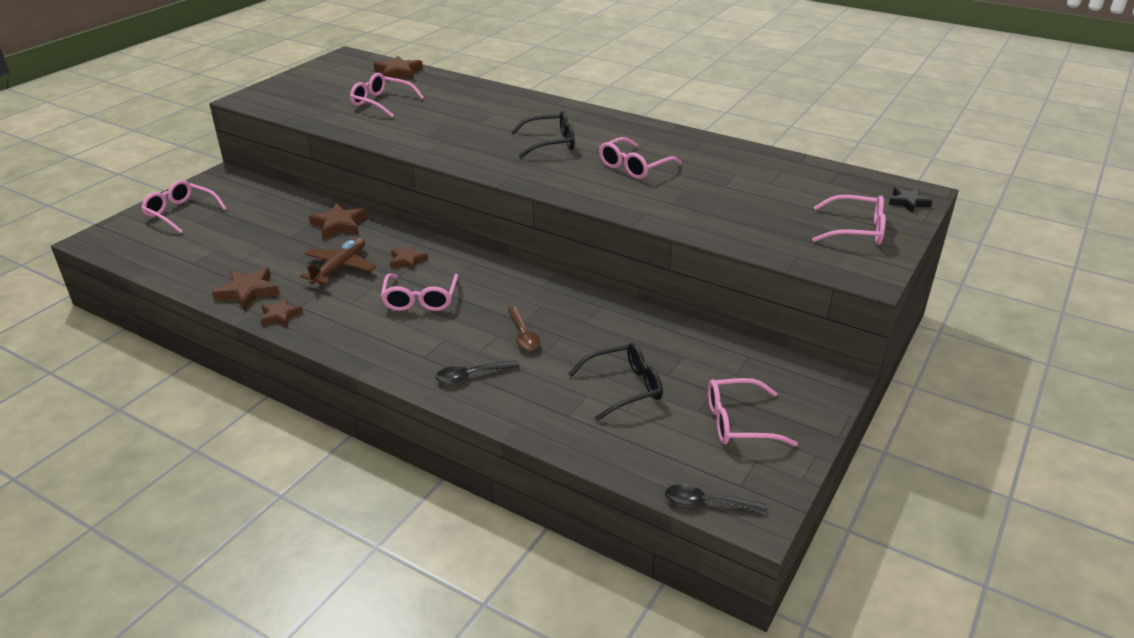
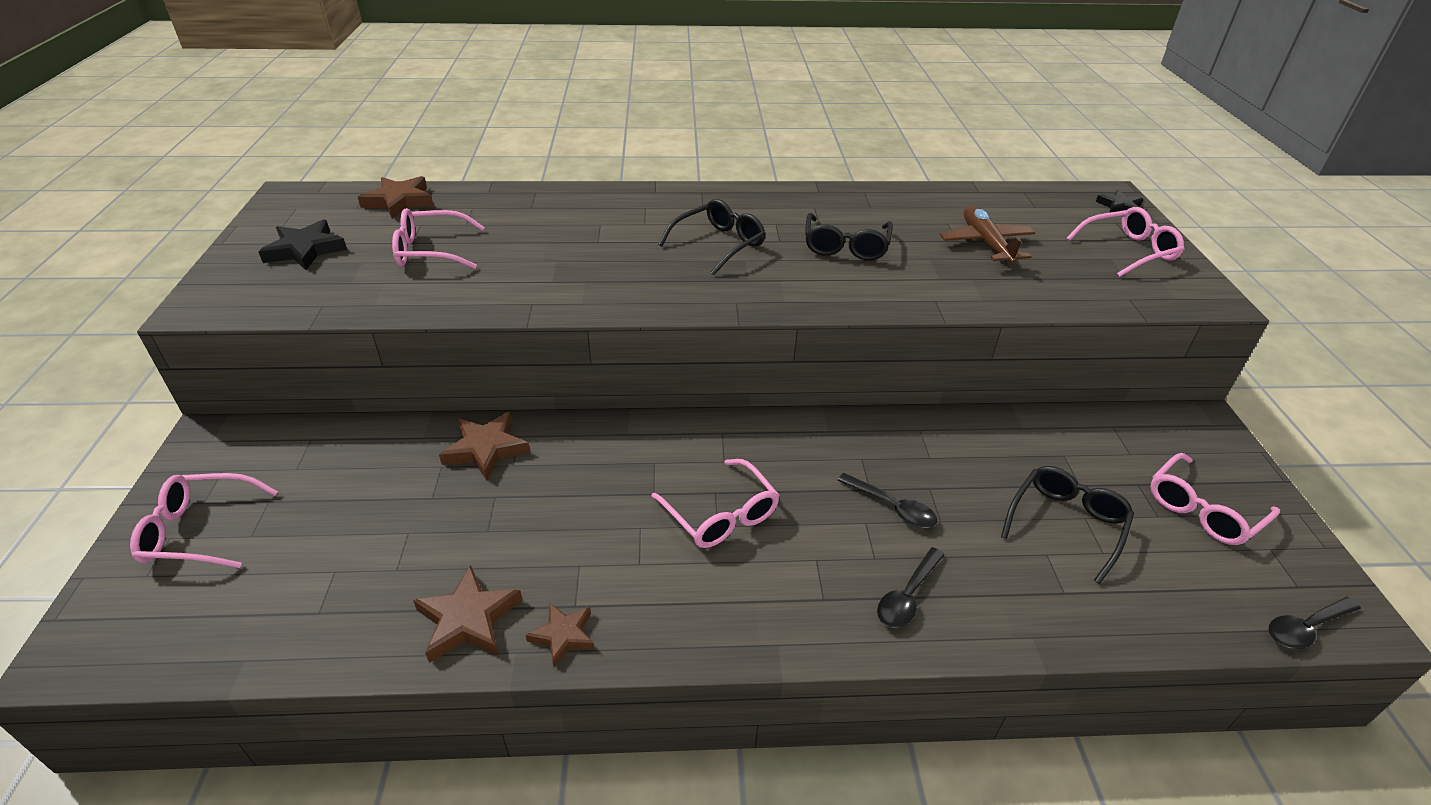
camera: 35 degrees left, 5 degrees up
(321, 86) = (305, 250): none -> black star
(340, 268) = (562, 516): brown plane -> brown plane (986, 244)
(407, 260) = (638, 464): brown star -> none
(523, 335) = (892, 507): brown spoon -> black spoon
(634, 167) = (846, 246): pink glasses -> black glasses

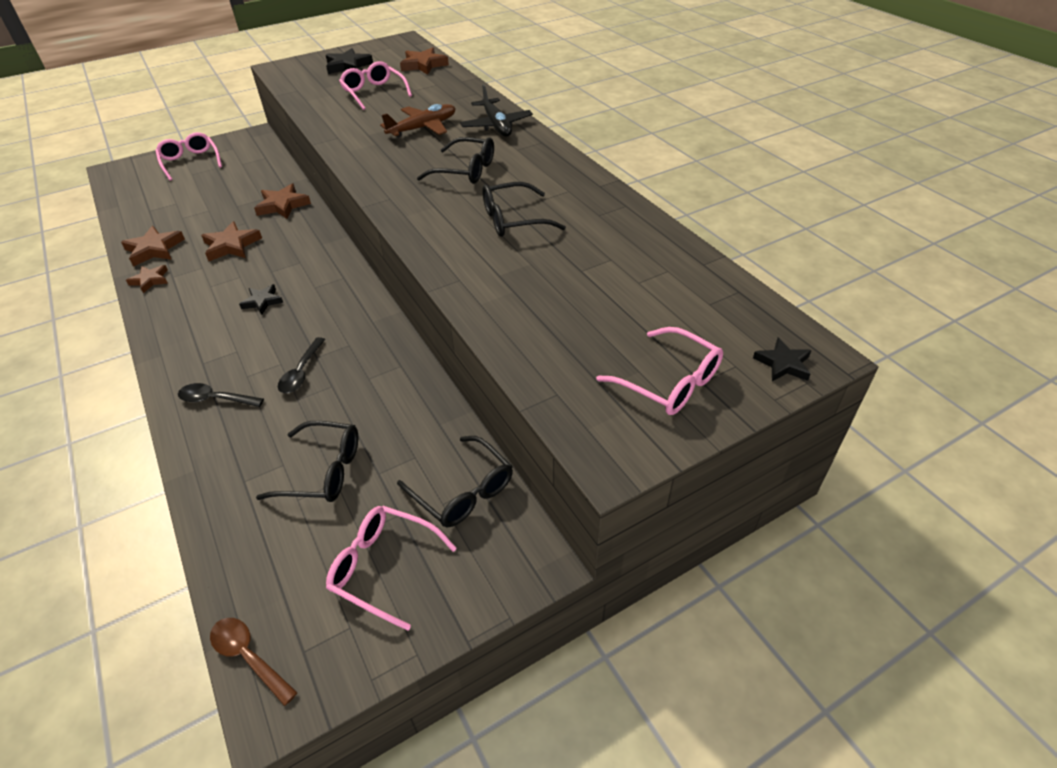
camera: 65 degrees right, 5 degrees up
(547, 522) = (231, 245): none -> brown star
(633, 203) = (496, 125): none -> black plane
(721, 515) = (262, 301): pink glasses -> black star
(986, 244) = (589, 287): brown plane -> brown plane (422, 128)
(1117, 437) = (463, 491): none -> black glasses
(1305, 628) = (249, 657): black spoon -> brown spoon

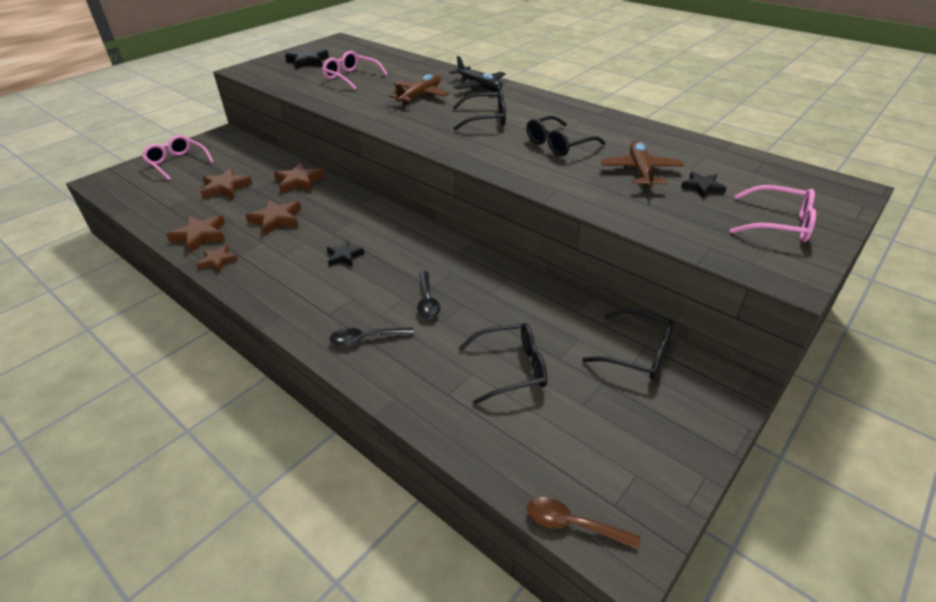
camera: 20 degrees left, 5 degrees down
(384, 567) = (624, 423): pink glasses -> none
(423, 65) = (375, 54): brown star -> brown star (225, 188)
(572, 274) = (640, 171): none -> brown plane
(783, 364) = (838, 198): black star -> black star (702, 187)

